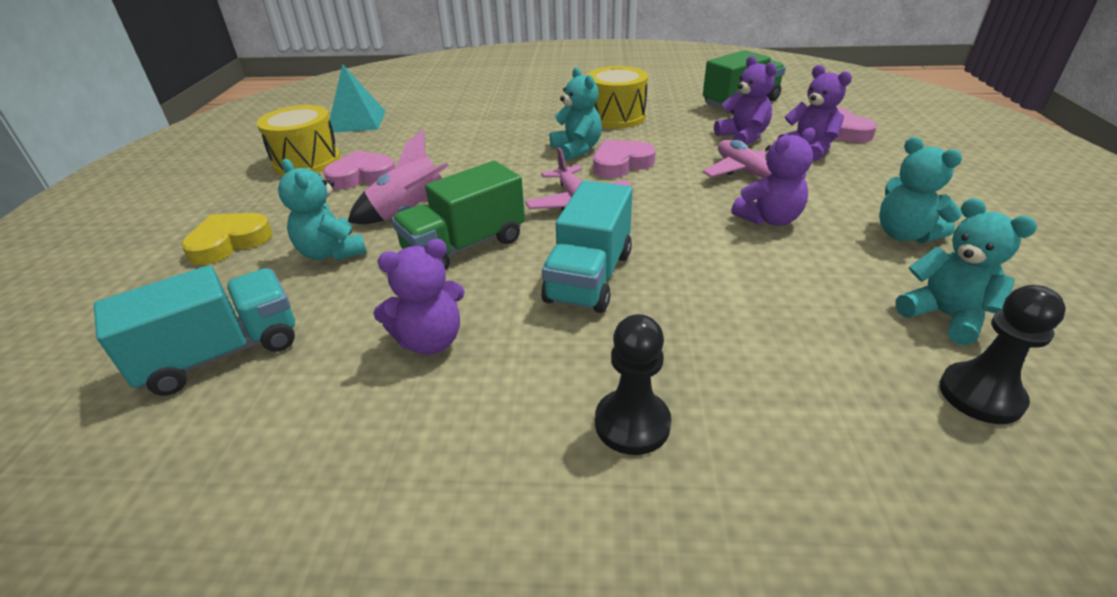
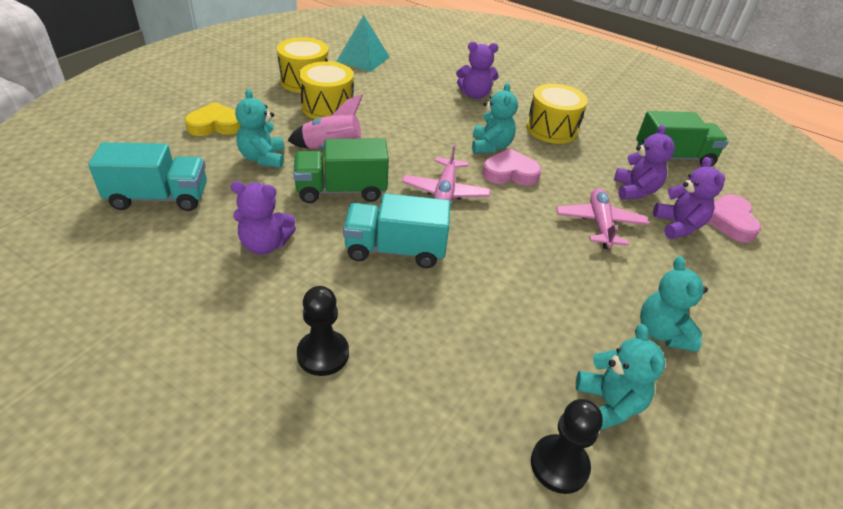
camera: 25 degrees right, 5 degrees up
(362, 176) = (327, 107): pink heart -> yellow drum
(589, 277) = (395, 250): turquoise truck -> turquoise truck turned 45 degrees clockwise
(769, 219) = (569, 268): purple teddy bear -> purple teddy bear (475, 95)

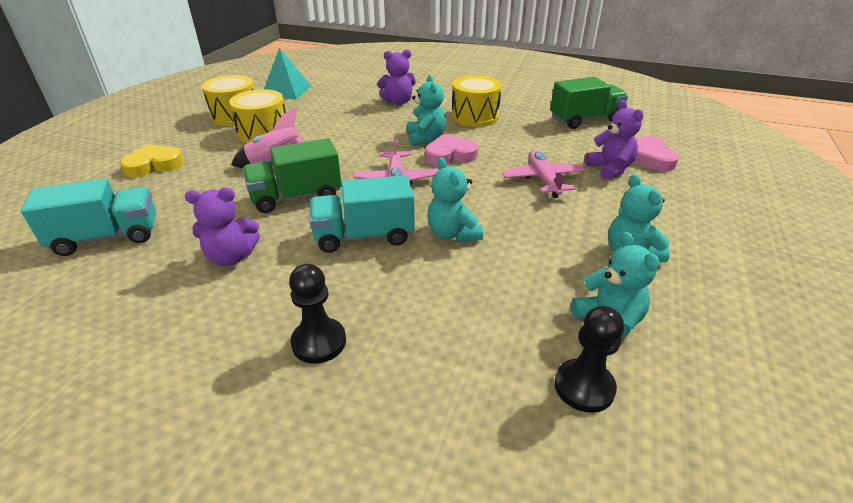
camera: 10 degrees left, 5 degrees down
(263, 158) = (210, 184): turquoise teddy bear -> turquoise teddy bear (453, 233)
(635, 190) = (563, 149): purple teddy bear -> none

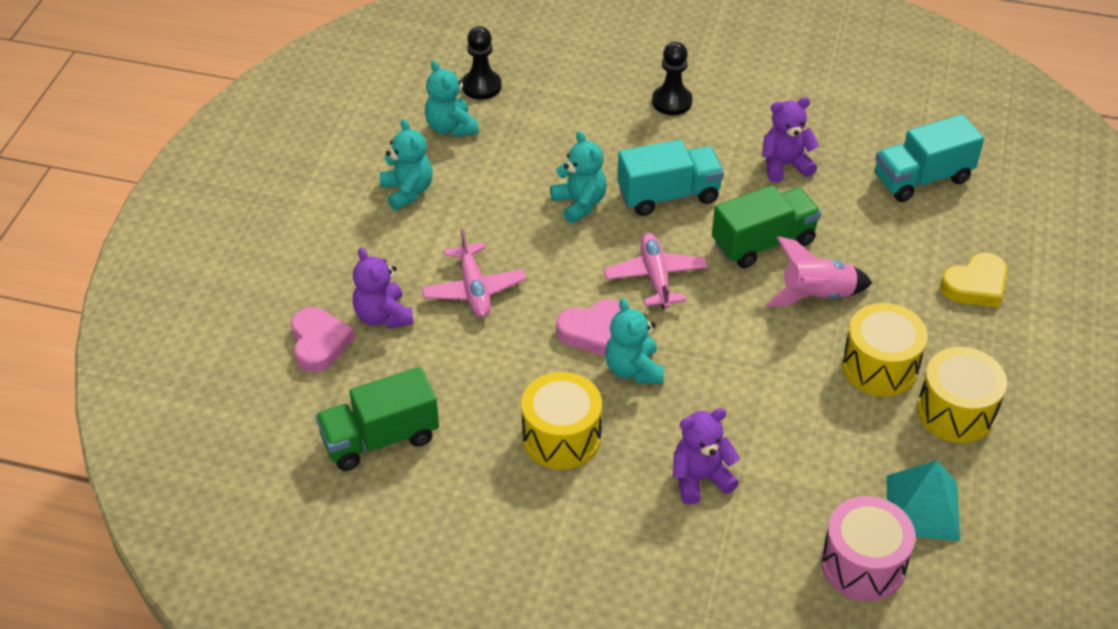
camera: 175 degrees right, 10 degrees up
(330, 79) = (863, 564): none -> pink drum

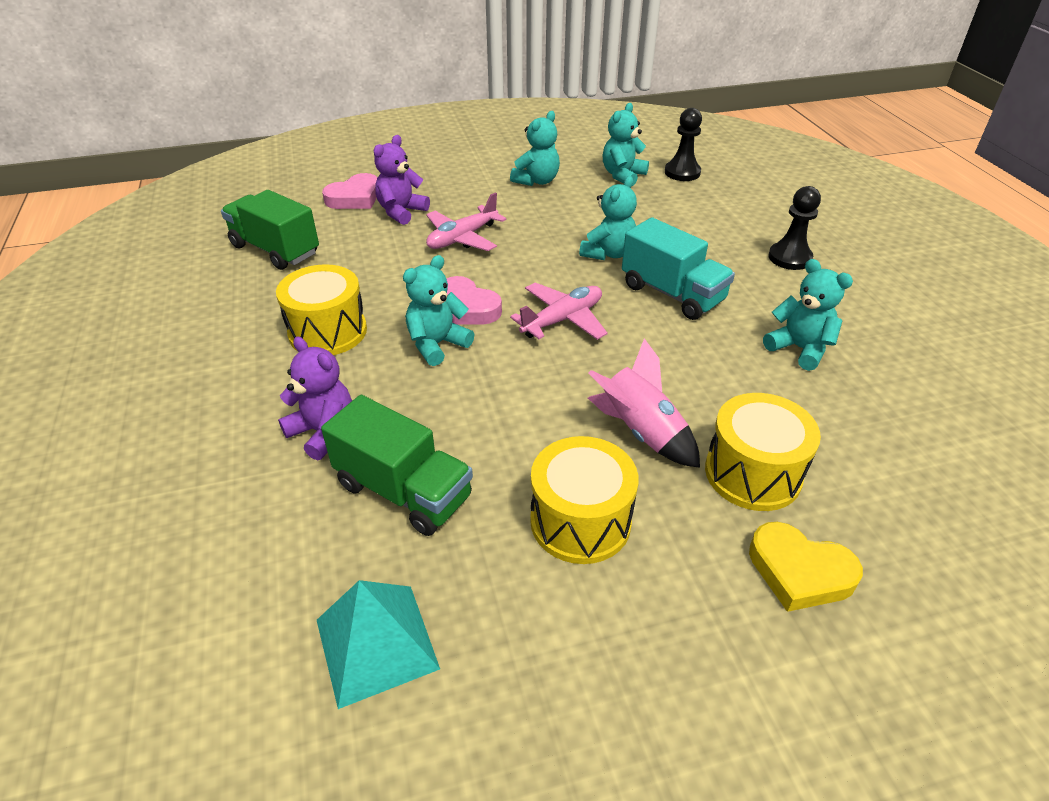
camera: 60 degrees right, 5 degrees down
(763, 243) = (676, 370): green truck -> green truck (403, 491)
(785, 165) = (799, 349): purple teddy bear -> turquoise teddy bear
(863, 564) = (256, 611): pink drum -> none
(922, 178) = (916, 458): turquoise truck -> none
(956, 411) = (563, 625): yellow drum -> yellow drum (753, 473)

